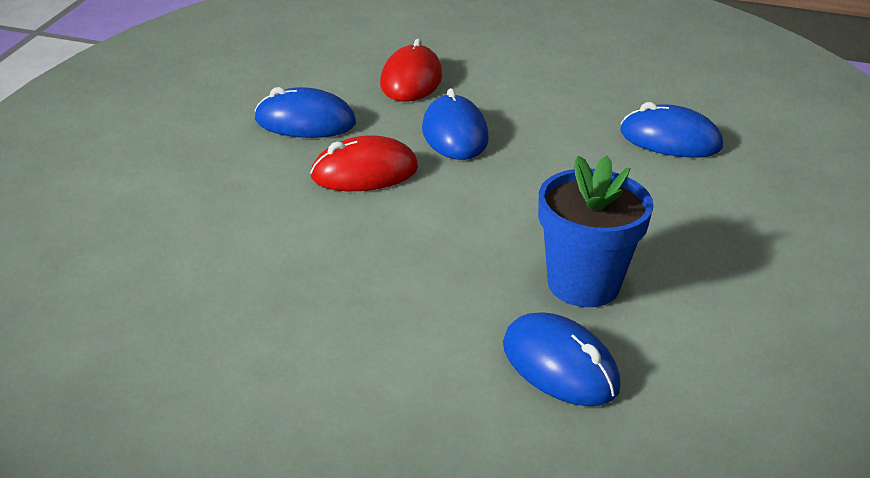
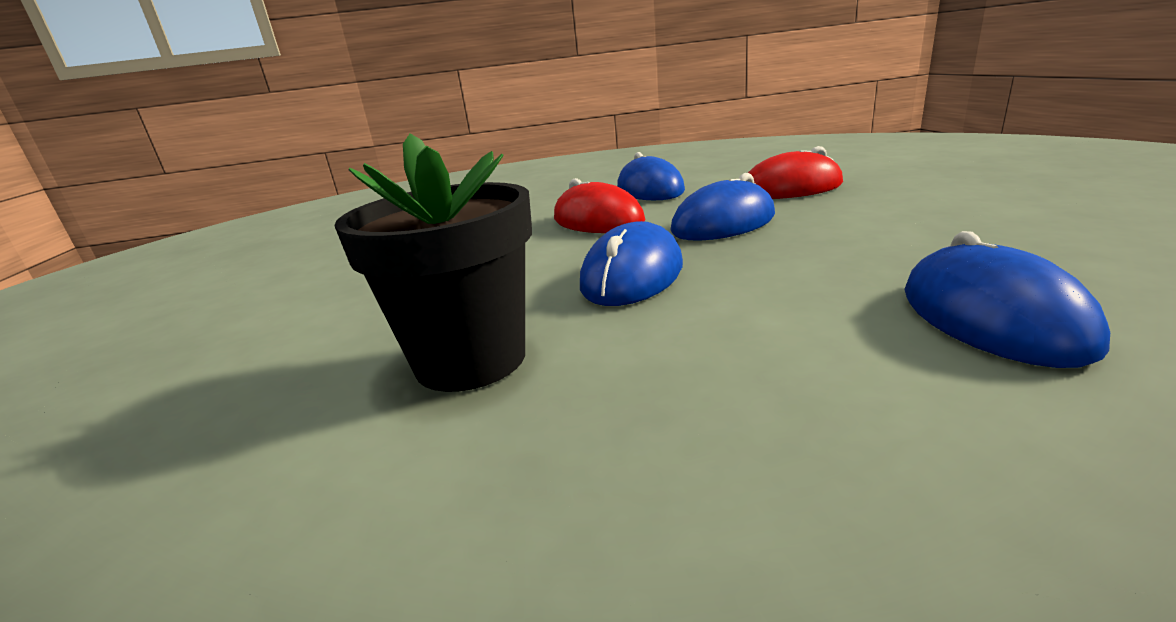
camera: 70 degrees right, 10 degrees down
(560, 366) = (270, 393): blue mouse -> blue mouse (633, 275)
(583, 284) = (471, 360): blue flower pot -> black flower pot

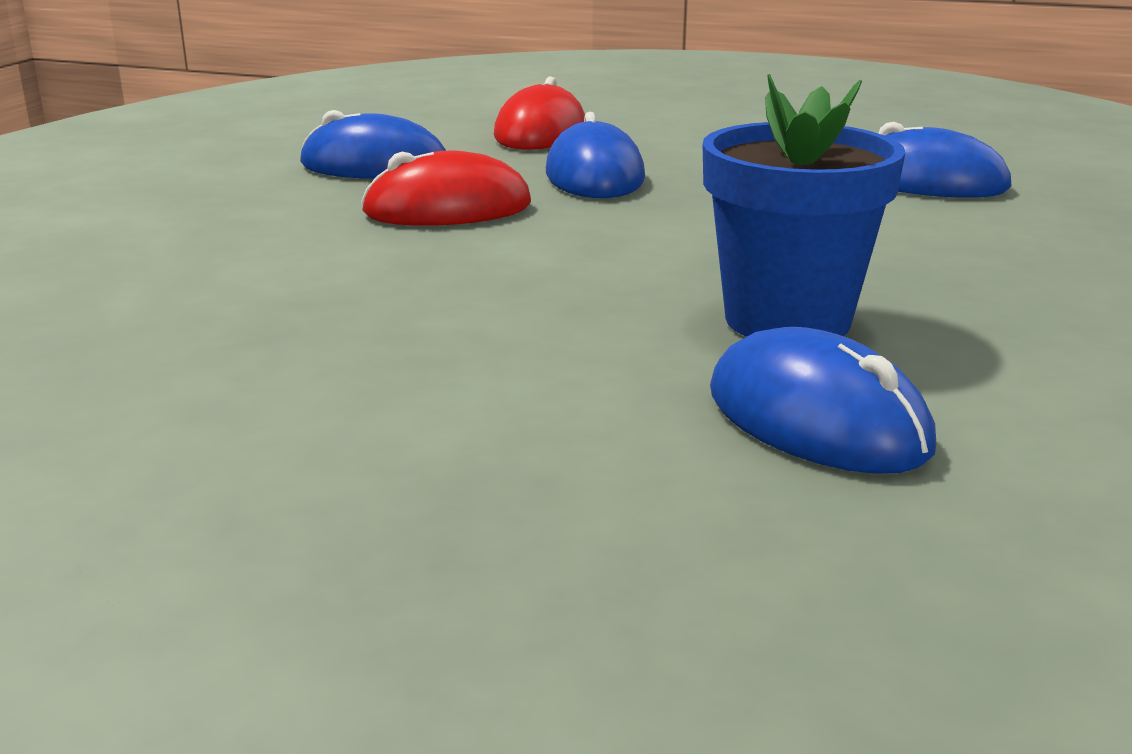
camera: 65 degrees left, 0 degrees up
(471, 360) = (787, 320): black flower pot -> blue flower pot
(633, 275) = (678, 234): blue mouse -> blue mouse (817, 419)

